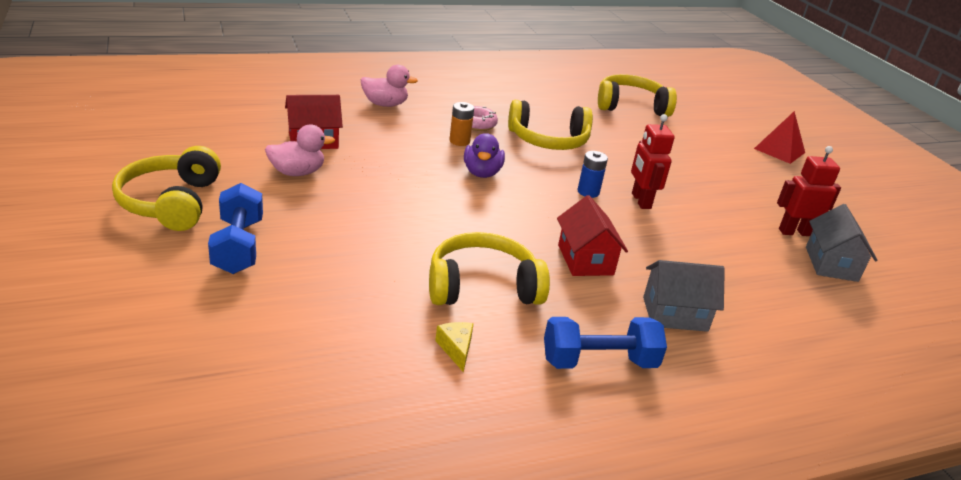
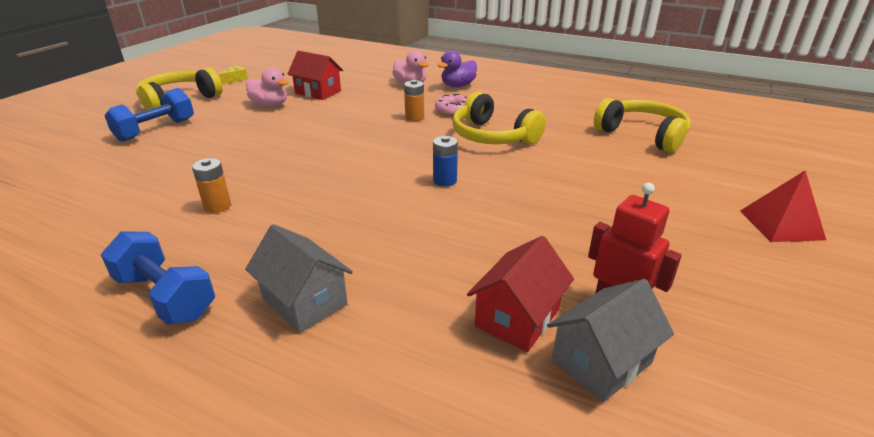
camera: 50 degrees right, 0 degrees up
(456, 349) = (114, 233): yellow cheese -> yellow cheese (235, 79)
(482, 173) = (385, 140): purple duck -> purple duck (458, 86)
(482, 286) = (217, 206): yellow headphones -> orange battery
(585, 260) = (328, 224): red house -> red house (517, 318)
(640, 201) = (481, 205): red robot -> none

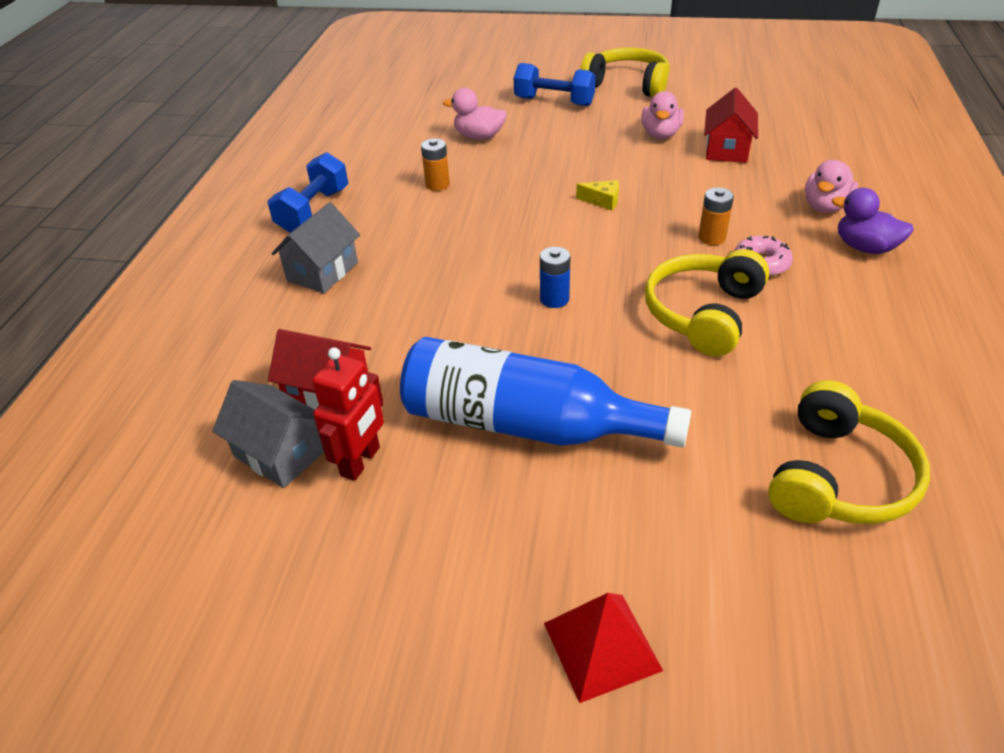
camera: 75 degrees right, 10 degrees up
(160, 172) = (479, 137): none -> pink duck
(235, 79) = (713, 89): yellow cheese -> yellow cheese (602, 201)
(585, 217) = (525, 424): none -> blue bottle

